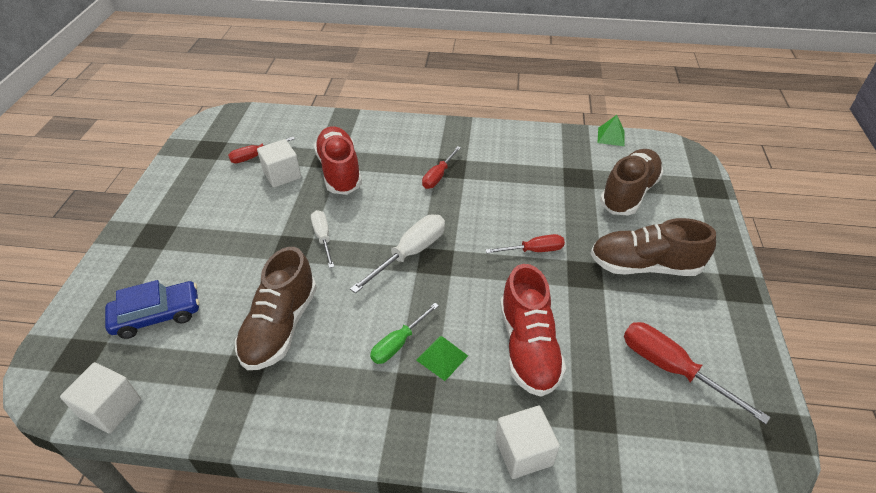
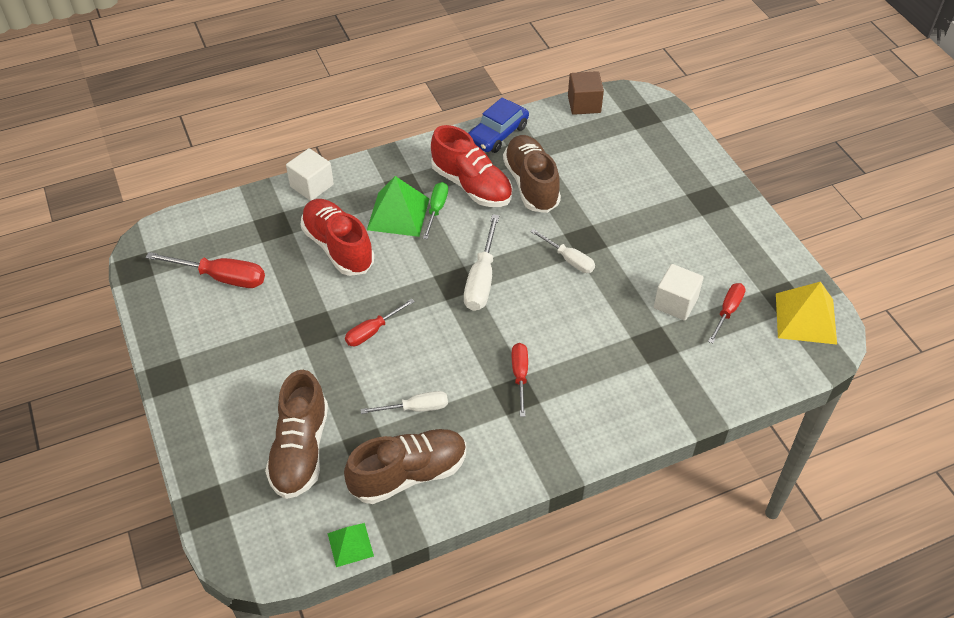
camera: 150 degrees right, 5 degrees up
(110, 408) = (584, 104): white cube -> brown cube
(157, 315) = (624, 154): blue car -> blue car (497, 134)
(214, 134) = (805, 318): none -> yellow pyramid
(339, 171) = (625, 333): red shoe -> red shoe (471, 185)
(442, 358) = (398, 214): green pyramid -> green pyramid, size x1.74
(529, 186) = (415, 408): none -> white screwdriver
(644, 266) = (262, 361): brown shoe -> brown shoe (408, 474)

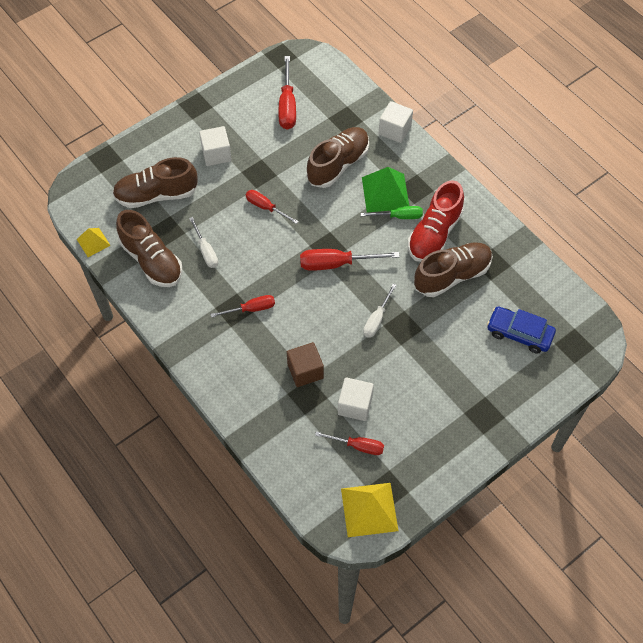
camera: 75 degrees right, 10 degrees up
(263, 368) = (216, 154): none -> white cube
(338, 247) = (338, 165): red shoe -> brown shoe
(350, 544) = (93, 242): green pyramid -> yellow pyramid
(482, 279) = (336, 264): white screwdriver -> red screwdriver
(497, 134) = (503, 238): blue car -> blue car (519, 333)
(584, 104) = (570, 296): brown cube -> brown cube (305, 371)

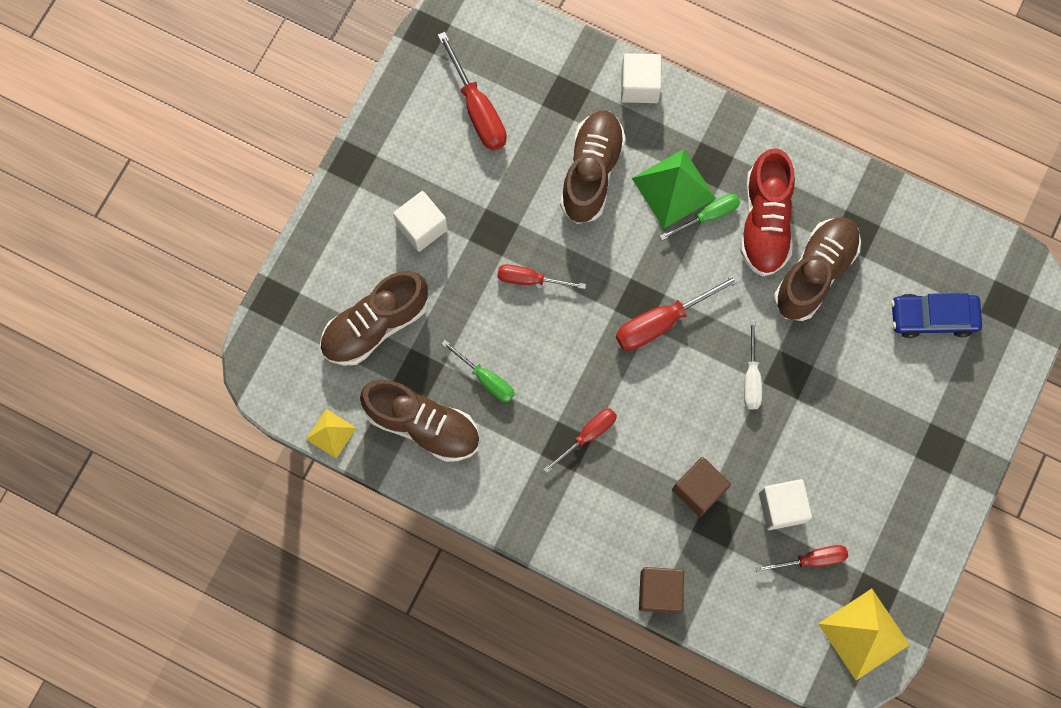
camera: 25 degrees left, 15 degrees up
(206, 251) = (486, 379): white screwdriver -> green screwdriver
(244, 421) = (659, 591): none -> brown cube

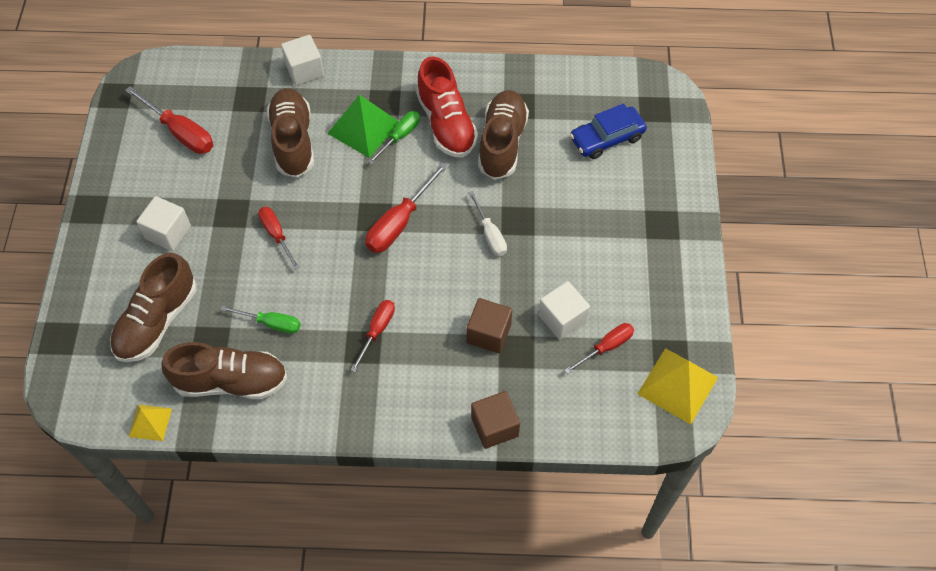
camera: 25 degrees left, 15 degrees down
(530, 280) = (276, 235): red screwdriver -> red screwdriver turned 75 degrees clockwise

